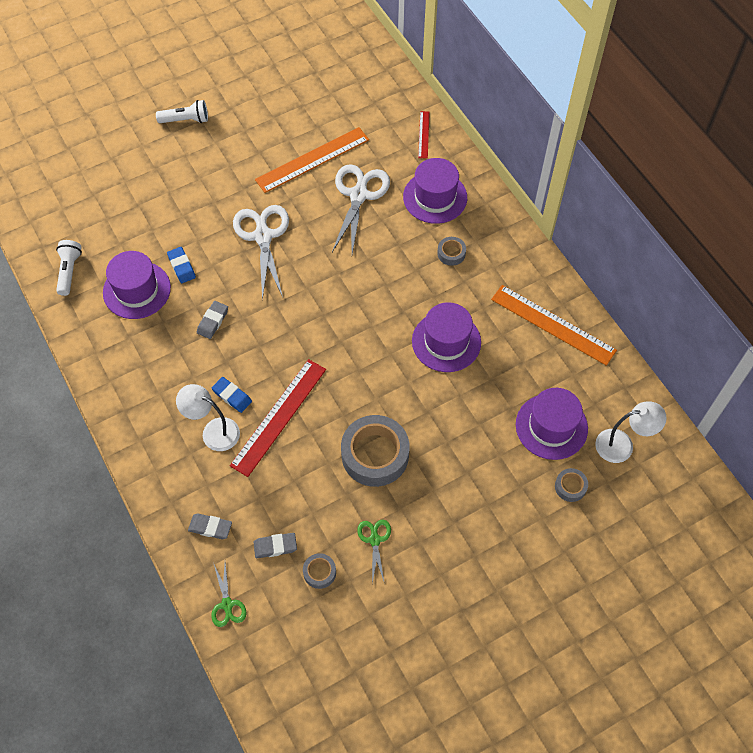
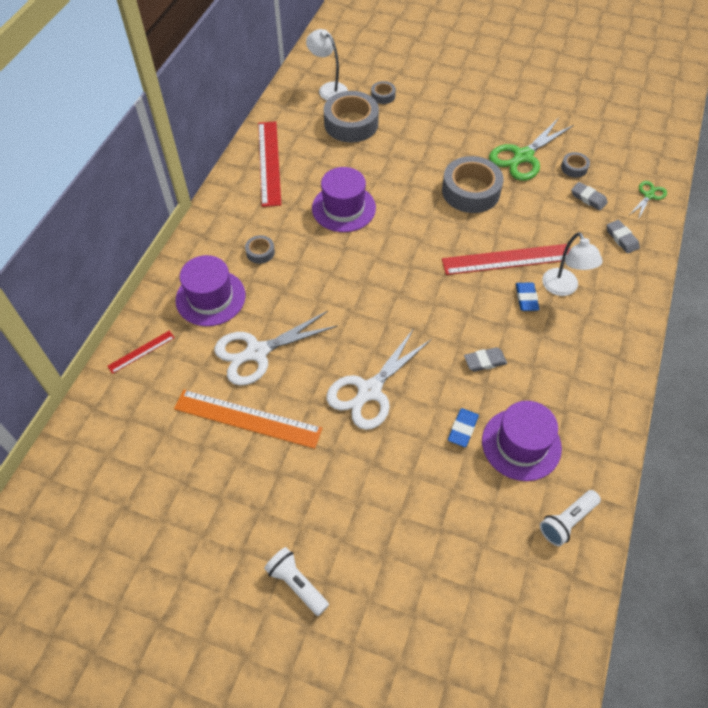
camera: 130 degrees left, 5 degrees down
(375, 540) = (523, 156): green scissors -> green scissors, size x1.93
(551, 426) = (351, 123): purple hat -> grey tape
(553, 324) = (269, 162): orange ruler -> red ruler

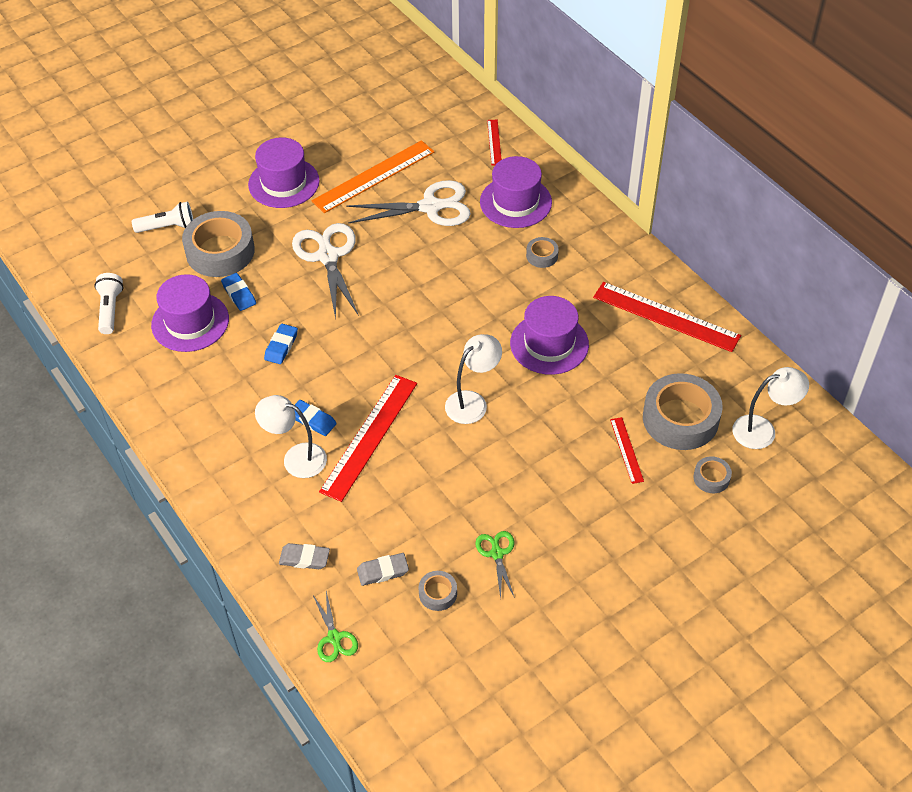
camera: 125 degrees right, 5 degrees down
(257, 352) = (430, 207): white scissors -> white scissors turned 75 degrees clockwise
(297, 584) = (226, 149): white flashlight -> white flashlight (167, 227)
(307, 490) = (284, 183): none -> purple hat
(396, 136) = (626, 450): none -> red ruler
(428, 222) = (472, 402): none -> white lamp
(471, 191) = (485, 465): grey tape -> grey tape (220, 251)
(485, 361) = (281, 346): grey eraser -> blue eraser
(523, 156) = (497, 553): green scissors -> green scissors, size x0.52

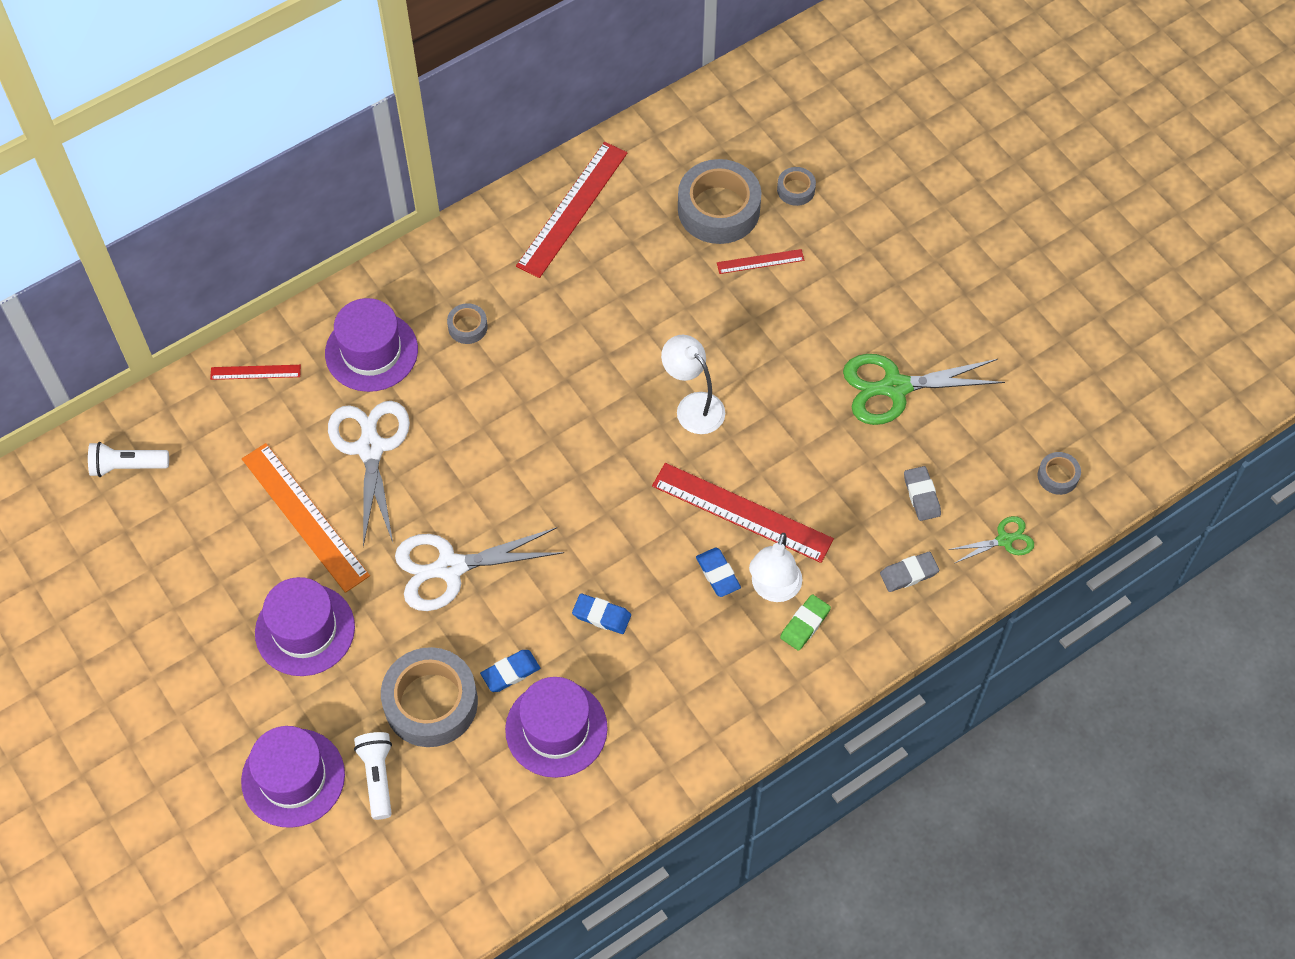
camera: 90 degrees left, 10 degrees up
(110, 310) = (529, 834): white flashlight -> white flashlight (127, 466)
(262, 480) = (805, 624): none -> green eraser
(304, 558) = (909, 573): grey eraser -> grey eraser turned 60 degrees clockwise
(313, 420) = (718, 574): blue eraser -> blue eraser turned 60 degrees counterclockwise
(438, 593) = (946, 443): grey tape -> grey tape (1058, 476)
(497, 553) = (895, 387): green scissors -> green scissors, size x1.93
(549, 344) = (608, 326): purple hat -> purple hat (293, 778)
(763, 430) = (734, 138): white lamp -> none

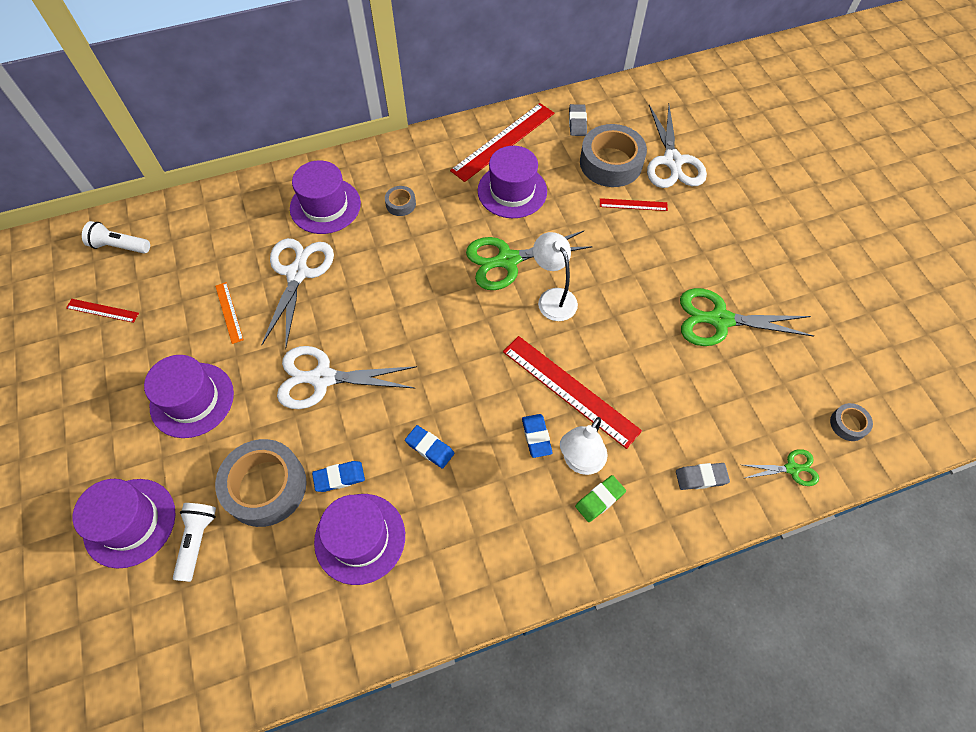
camera: 15 degrees right, 0 degrees up
(255, 372) = (238, 202): red ruler -> red ruler (102, 310)
(305, 517) = (229, 312): orange ruler -> orange ruler, size x0.49
(604, 277) = (512, 191): none -> purple hat
(625, 371) = (508, 260): none -> green scissors
(796, 189) = (672, 161): grey tape -> white scissors
(921, 495) = (725, 412): grey eraser -> grey eraser (577, 122)

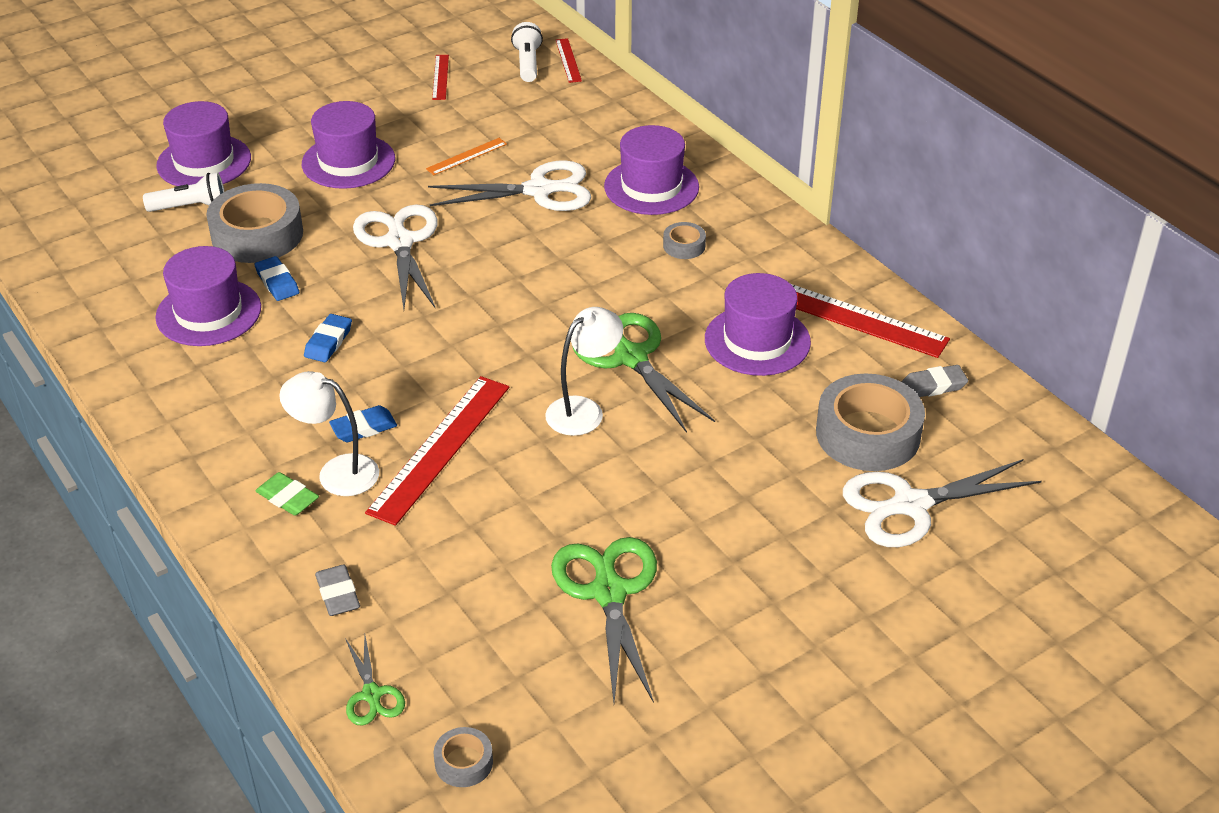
camera: 75 degrees right, 20 degrees down
(633, 204) = (793, 470): red ruler -> red ruler (568, 60)

